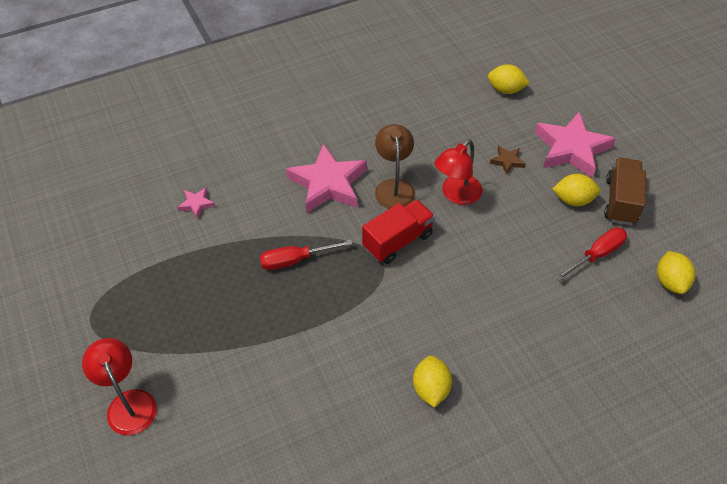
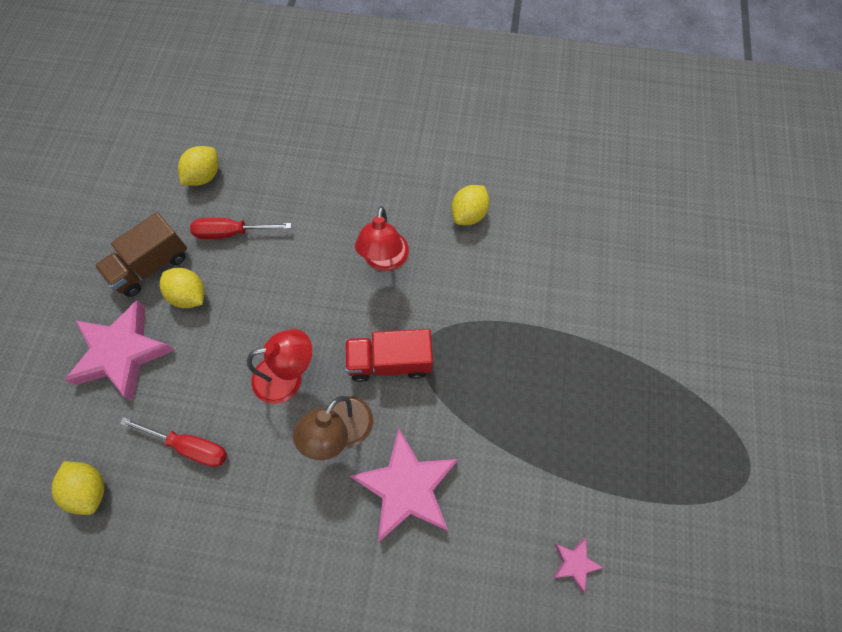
camera: 145 degrees left, 15 degrees up
(128, 403) = (732, 355): red lamp -> red lamp (384, 260)
(295, 260) = (505, 407): red screwdriver -> red screwdriver (190, 446)
(507, 161) = (199, 383): brown star -> none

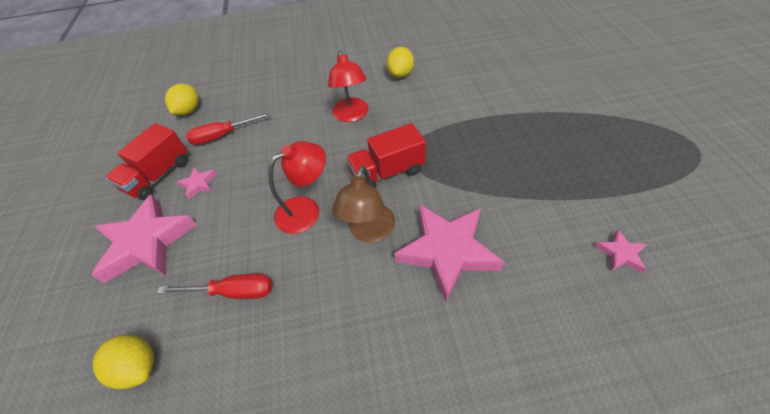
camera: 15 degrees left, 15 degrees down
(151, 266) = (159, 176): brown truck -> red truck
(189, 295) = (199, 184): yellow lemon -> pink star

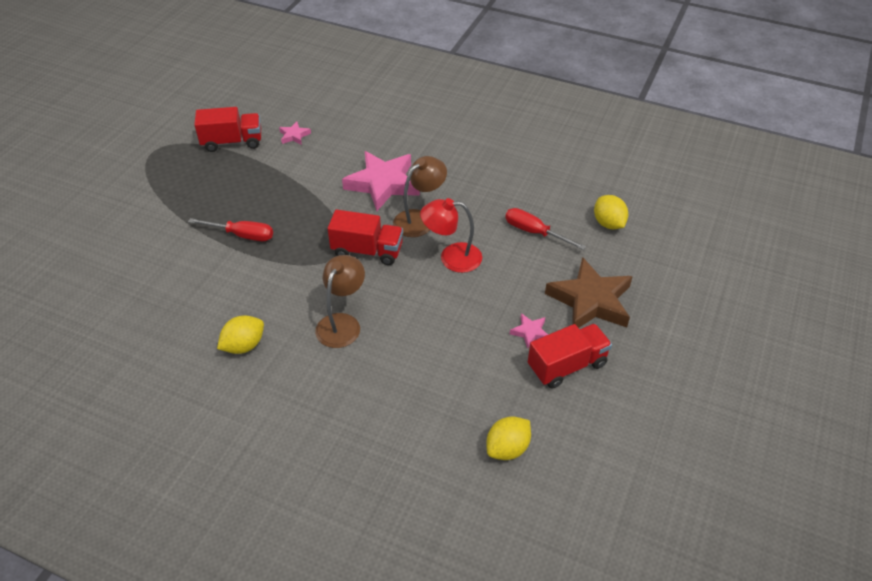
camera: 150 degrees left, 5 degrees down
(147, 242) = (590, 301): pink star -> brown star
(222, 136) = (484, 379): red screwdriver -> red screwdriver (242, 235)
(352, 115) = (342, 323): red lamp -> brown lamp
(658, 201) = (232, 142): none -> red truck

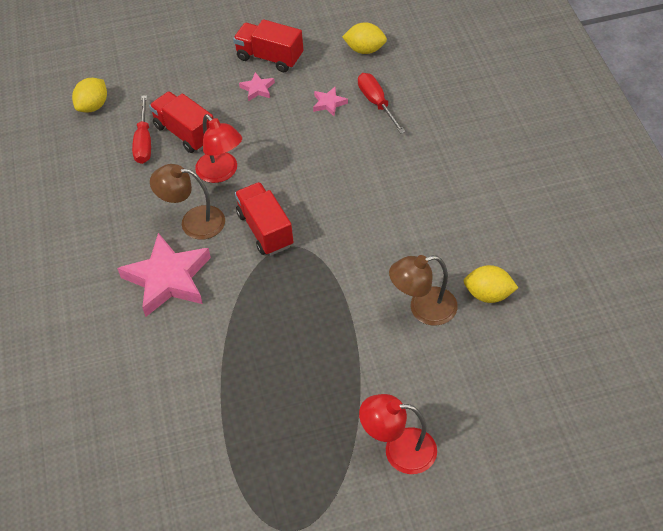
camera: 125 degrees left, 5 degrees up
(129, 215) = (399, 450): none -> red lamp
(232, 142) = (212, 462): red truck -> red truck (185, 133)
(242, 235) = (332, 332): red screwdriver -> red screwdriver (377, 103)
(244, 345) = (437, 231): yellow lemon -> yellow lemon (488, 295)
(294, 135) = (153, 411): pink star -> pink star (329, 103)
(342, 323) = (355, 191): brown lamp -> brown lamp (423, 309)
(590, 301) = (194, 75): brown star -> none

